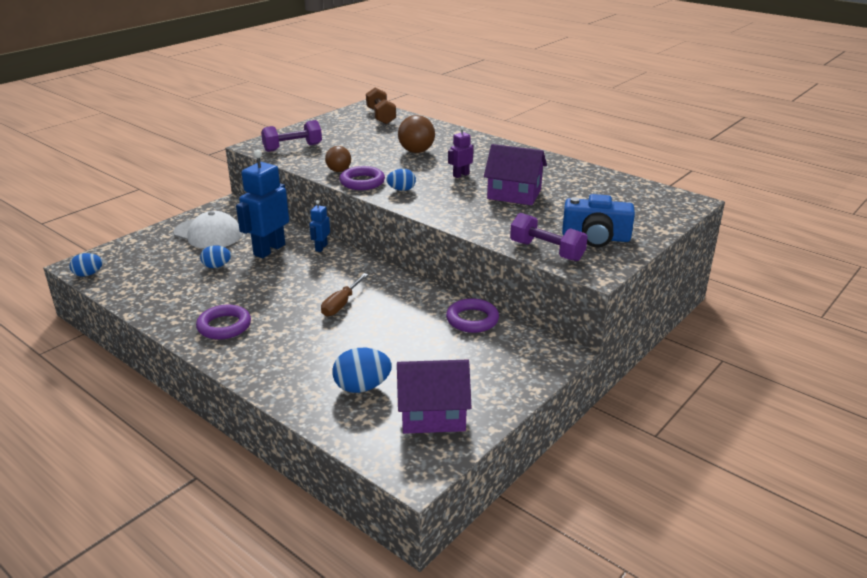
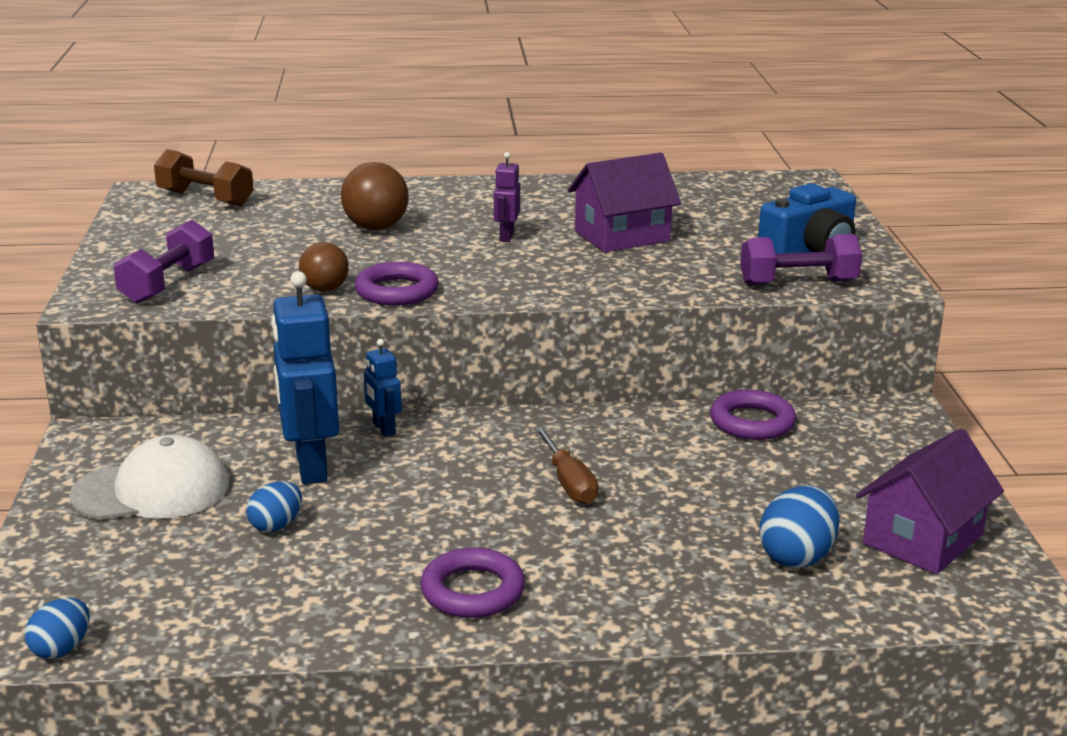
camera: 45 degrees left, 5 degrees down
(401, 190) = (474, 281): blue egg -> none

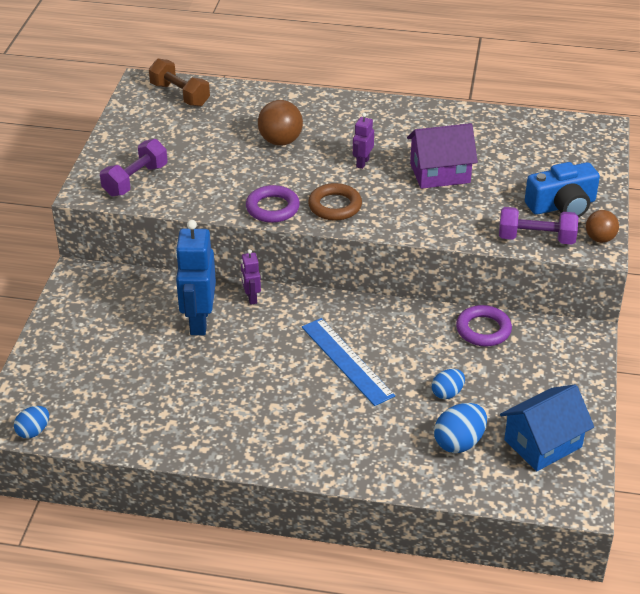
camera: 15 degrees right, 15 degrees up
(152, 490) = (104, 325): white cap -> none
(276, 525) = (167, 364): blue egg -> blue egg (447, 393)
(325, 289) = (229, 199): brown ball -> brown ball (600, 239)
(383, 429) = (251, 297): blue robot -> purple robot
(472, 591) = (261, 433): purple ring -> none
(490, 280) = (335, 206): none -> brown ring
(569, 483) = (347, 361): brown screwdriver -> blue ruler
(922, 539) = (543, 443): purple house -> blue house

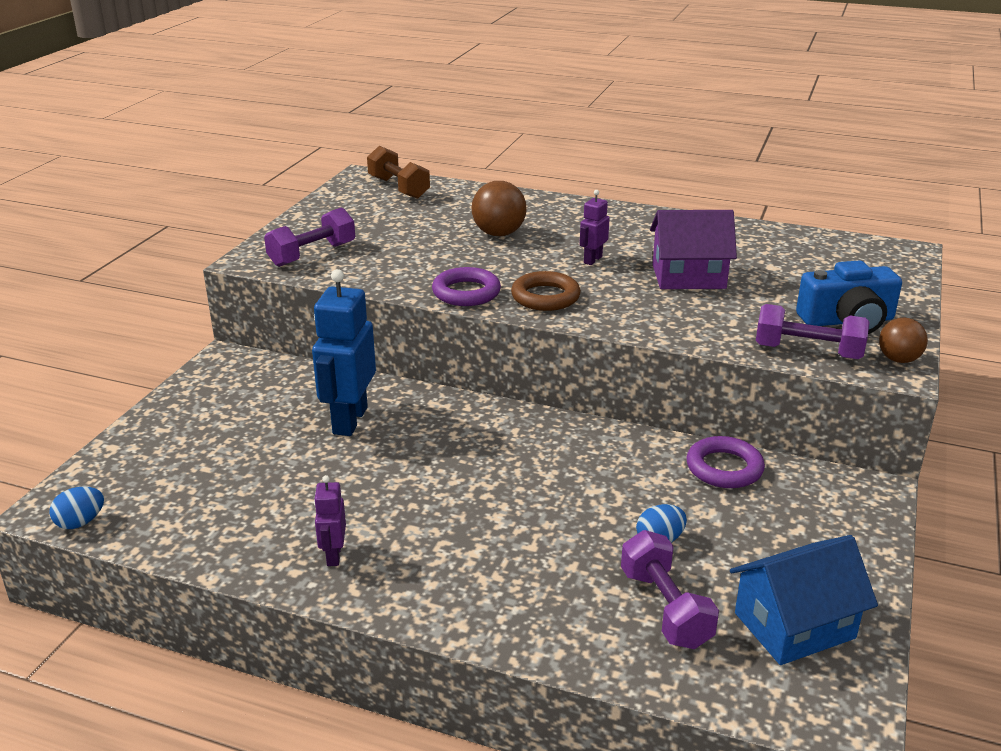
camera: 10 degrees right, 10 degrees down
(251, 297) = (425, 402): purple robot -> purple robot (333, 555)
(347, 361) = (528, 485): blue ruler -> none
(459, 442) = (665, 608): blue egg -> purple dumbbell

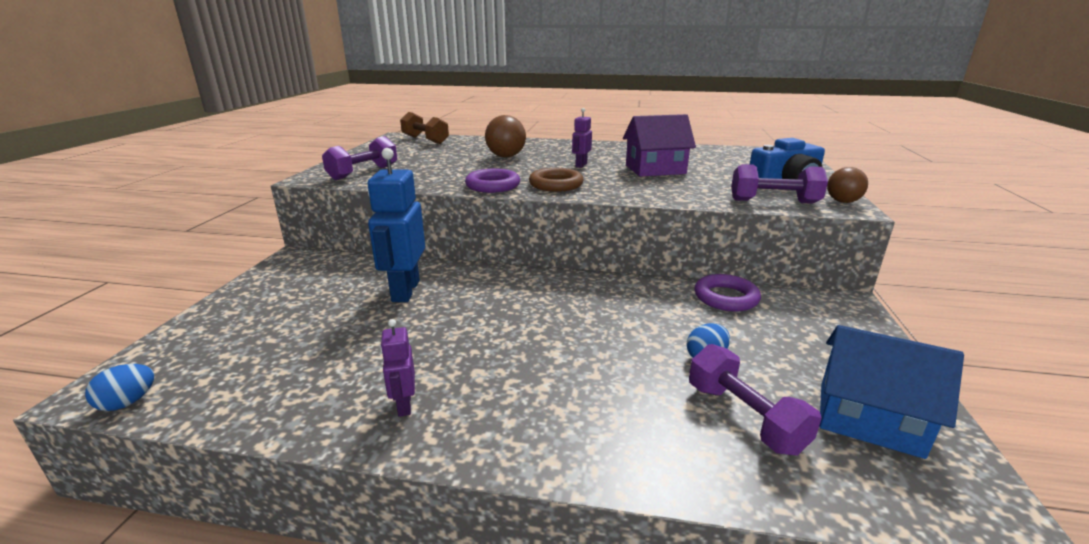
camera: 10 degrees left, 5 degrees down
(794, 625) = (869, 419): blue house -> blue house turned 60 degrees clockwise

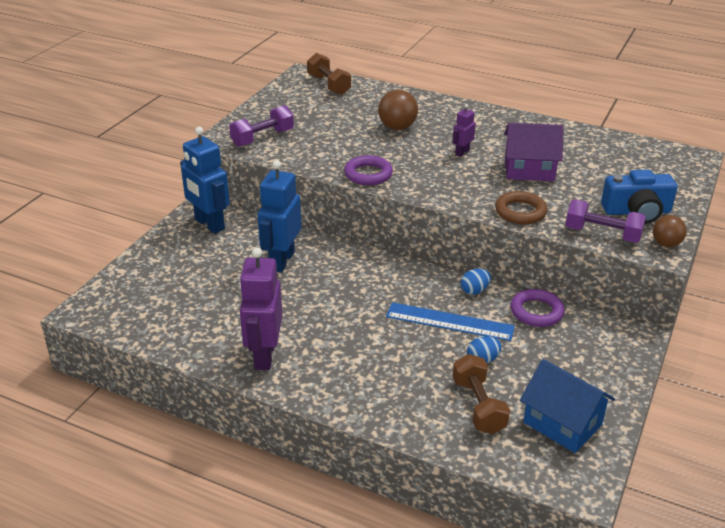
camera: 15 degrees right, 10 degrees up
(128, 402) = (101, 322): blue egg -> blue egg (474, 291)
(307, 268) = (209, 224): none -> blue robot
(404, 405) = (264, 355): purple robot -> purple robot, size x2.01
(556, 184) = (423, 181): brown ring -> brown ring (520, 212)
(637, 322) = (449, 322): none -> blue ruler
(744, 417) = (478, 406): purple dumbbell -> brown dumbbell

